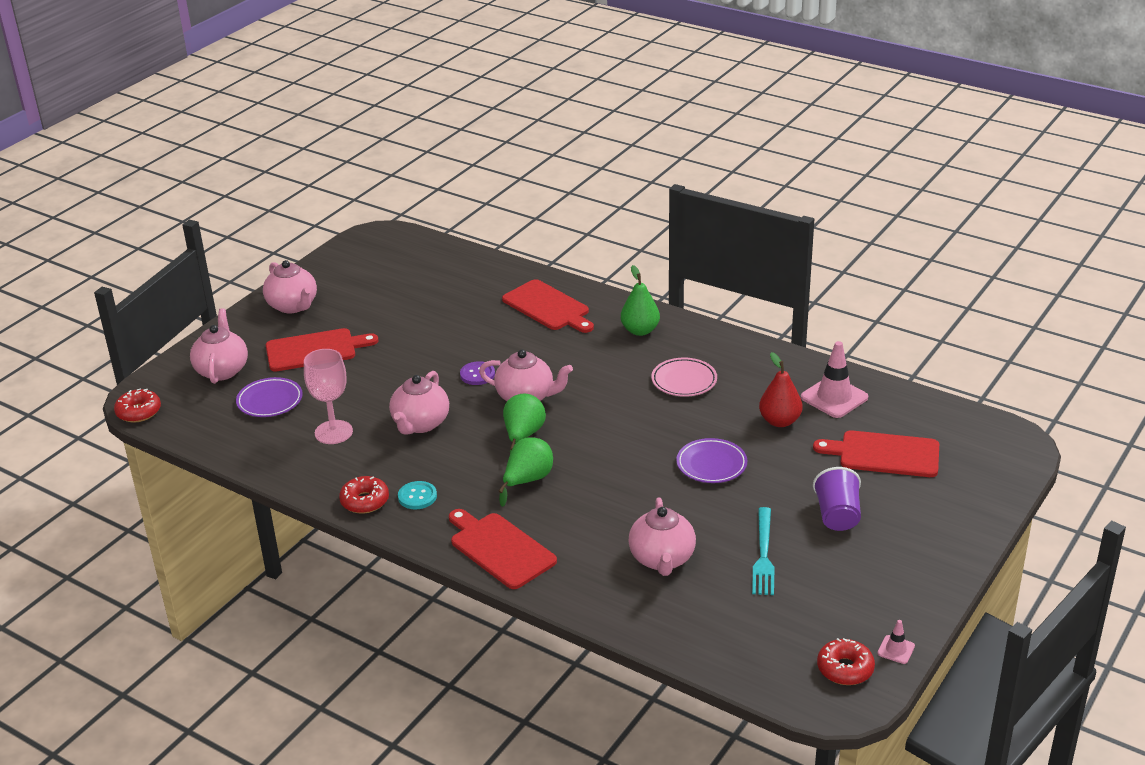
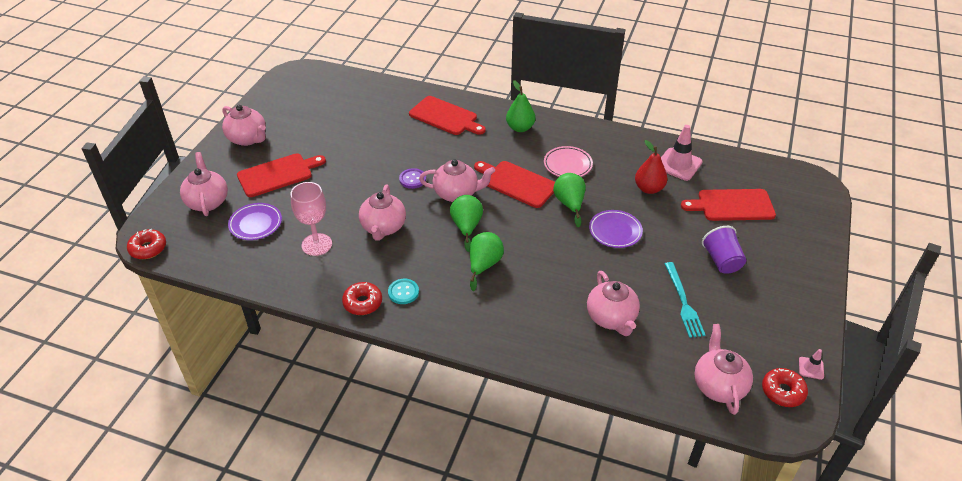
camera: 15 degrees left, 10 degrees up
(500, 549) = (485, 329): red cutting board -> red cutting board (517, 183)
(666, 426) = (569, 204): none -> green pear
(764, 650) = (718, 385): none -> pink teapot

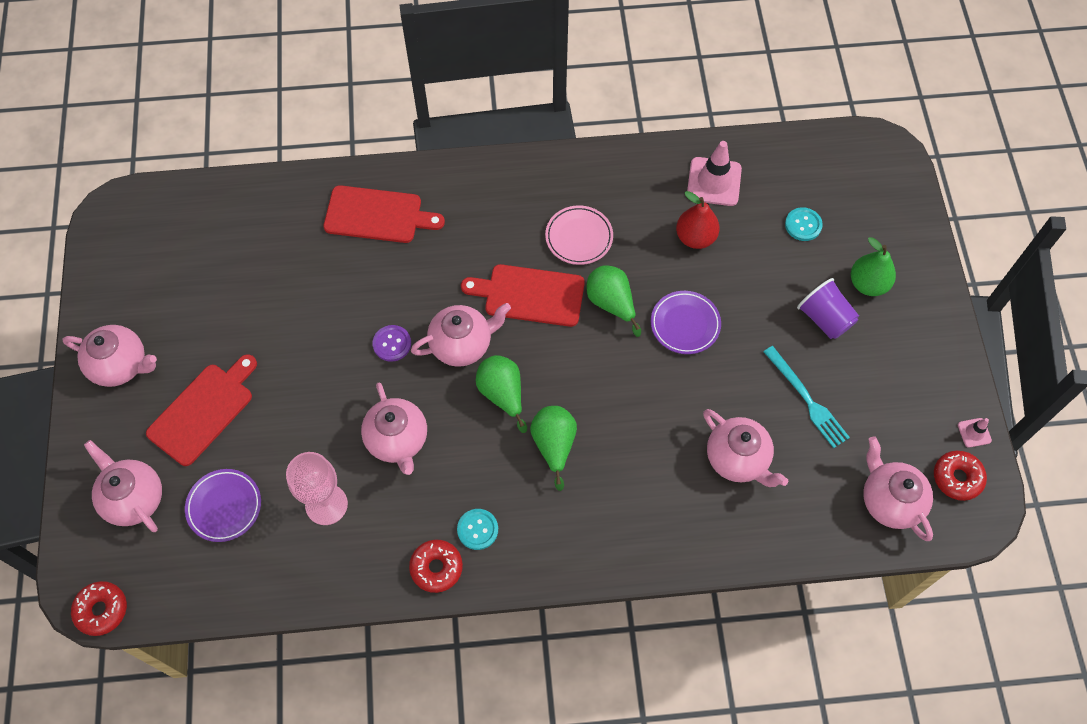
camera: 25 degrees left, 20 degrees up
(520, 128) = (487, 196): green pear -> green pear (868, 284)
(732, 205) = (803, 225): red cutting board -> turquoise button

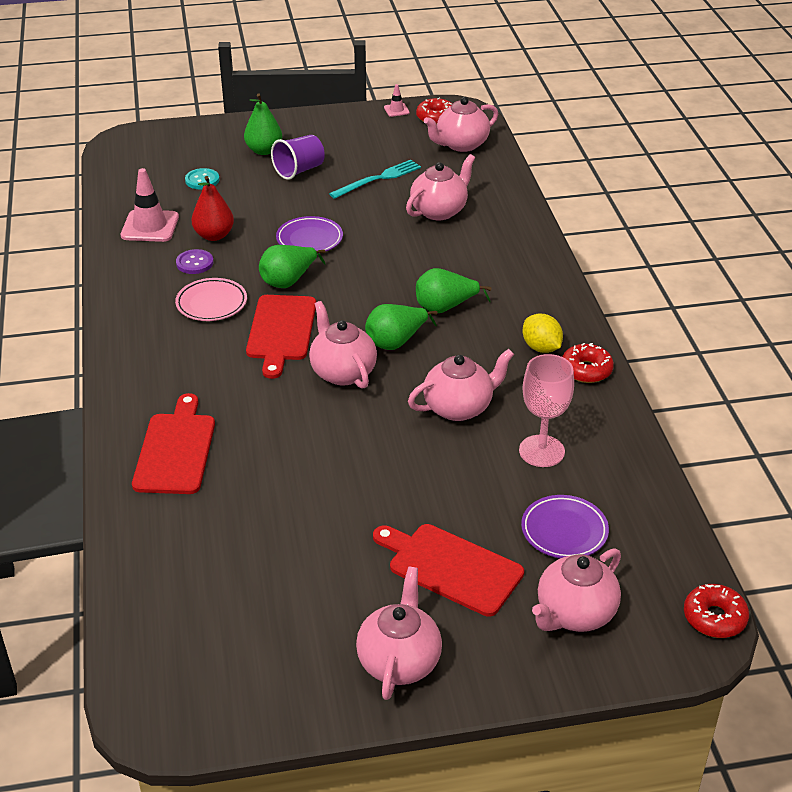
camera: 95 degrees left, 25 degrees down
(392, 344) = (346, 422): purple button -> purple button (194, 263)
(477, 529) = (541, 348): turquoise button -> yellow lemon

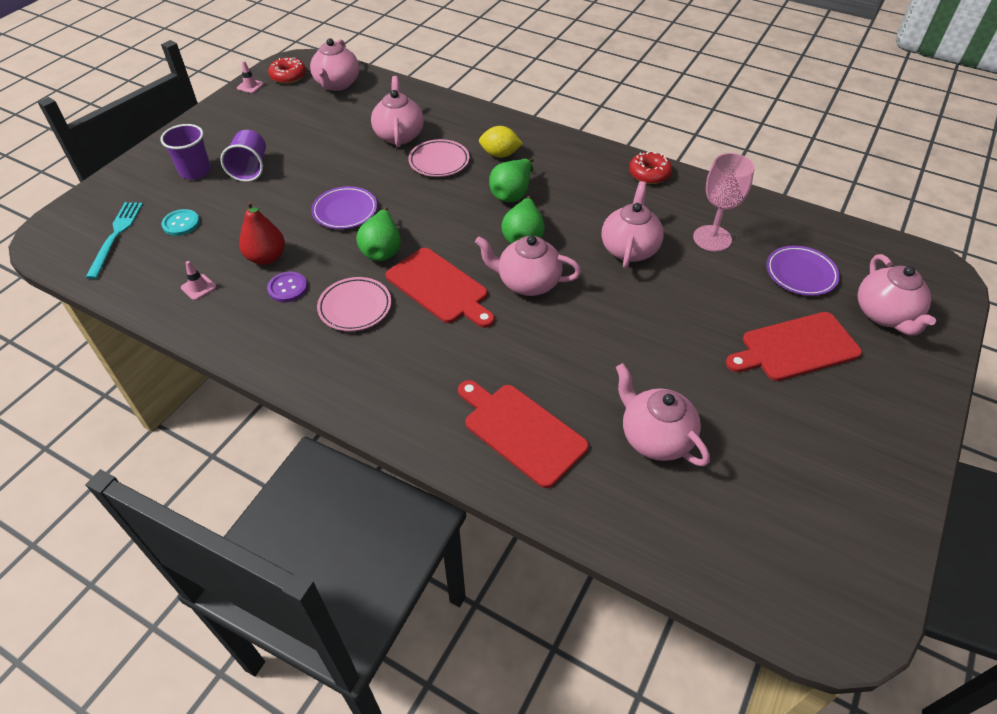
camera: 50 degrees left, 10 degrees up
(150, 226) = (198, 287): pink traffic cone -> pink traffic cone, size x0.49
(264, 150) = (195, 171): green pear -> purple cup
(378, 179) = (320, 139): turquoise fork -> turquoise fork (116, 236)
(399, 661) = (875, 429): pink teapot -> pink teapot (654, 437)
(434, 249) = (439, 161): none -> pink plate
(541, 348) = (605, 178): yellow lemon -> yellow lemon (500, 154)
(714, 618) = (929, 258): red donut -> none

